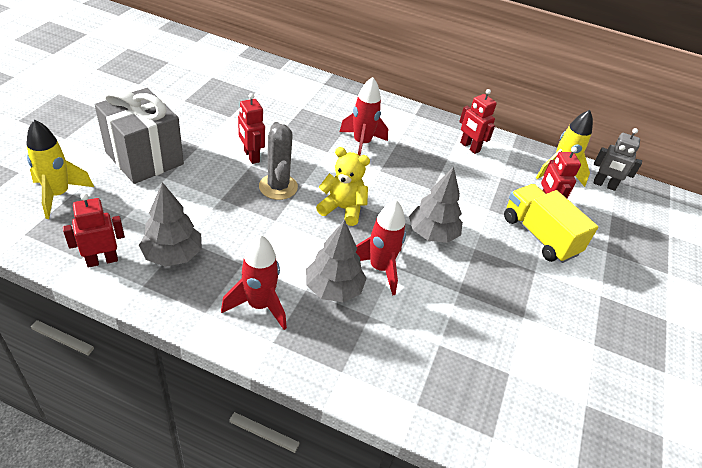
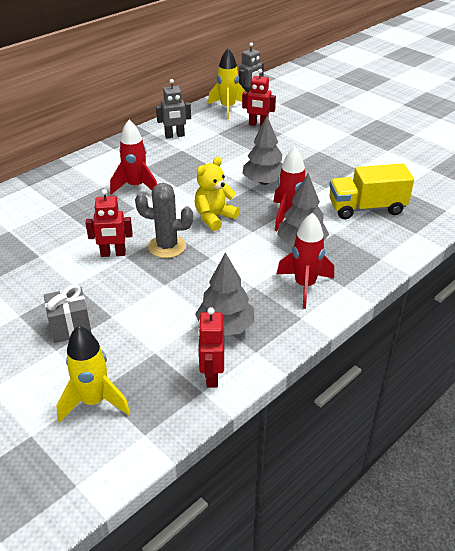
camera: 60 degrees left, 5 degrees down
(144, 158) = (70, 327): grey gift -> grey gift, size x0.55
(469, 147) = (174, 136): red robot -> grey robot
(539, 236) = (287, 138): yellow truck -> yellow truck (366, 208)

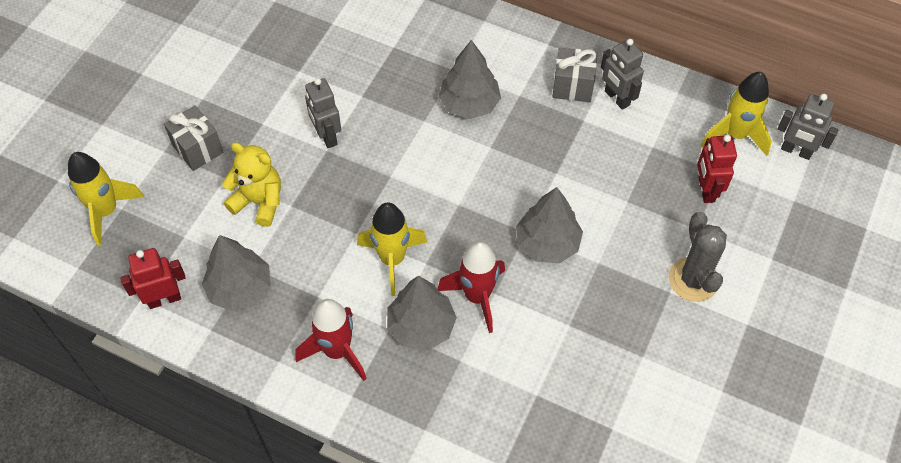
camera: 70 degrees right, 20 degrees up
(113, 254) = (327, 136): red robot -> grey robot
(136, 187) = (469, 104): red rocket -> grey tree
(154, 147) = (573, 86): none -> grey gift
(167, 246) = (360, 183): grey cactus -> grey cactus (693, 279)
(214, 217) = (438, 212): yellow teddy bear -> yellow teddy bear (259, 202)
(241, 245) = (392, 259): none -> yellow rocket
(366, 208) = (538, 390): yellow truck -> none

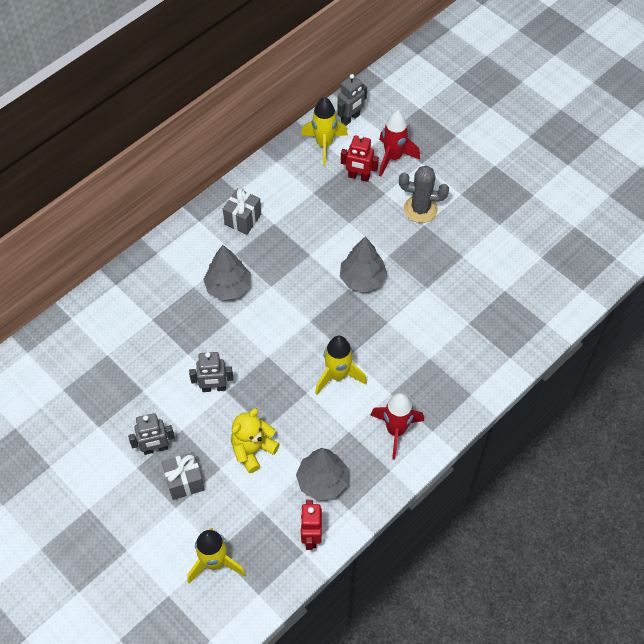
camera: 70 degrees left, 0 degrees up
(421, 326) = (396, 373): grey tree -> none
(477, 297) = (386, 333): red rocket -> red rocket (393, 157)
(616, 98) = (265, 198): grey robot -> grey robot (155, 448)

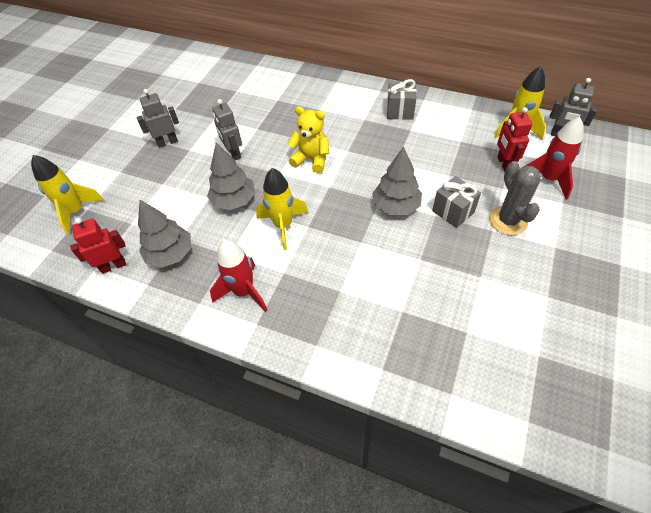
camera: 70 degrees right, 5 degrees down
(155, 448) = (167, 142): grey robot -> grey robot turned 105 degrees clockwise
(185, 481) = (144, 168): grey gift -> grey gift (453, 212)
(228, 287) = (331, 127): grey tree -> grey tree (234, 201)
(253, 449) = (186, 197): yellow teddy bear -> yellow teddy bear (311, 159)

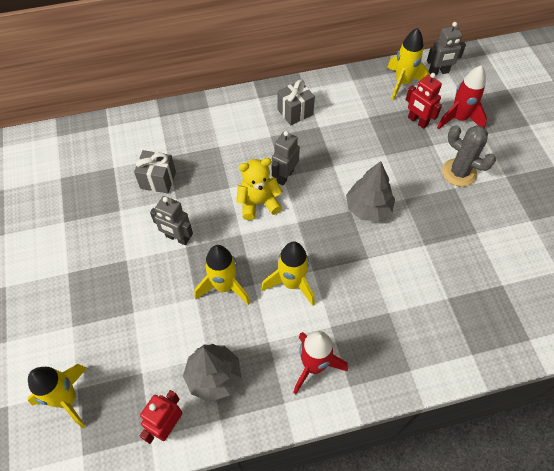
camera: 40 degrees left, 5 degrees up
(167, 142) = (94, 264): grey robot -> grey robot (285, 176)
(234, 201) = (224, 286): grey tree -> yellow rocket
(453, 212) = (415, 188): grey gift -> grey gift (158, 180)

